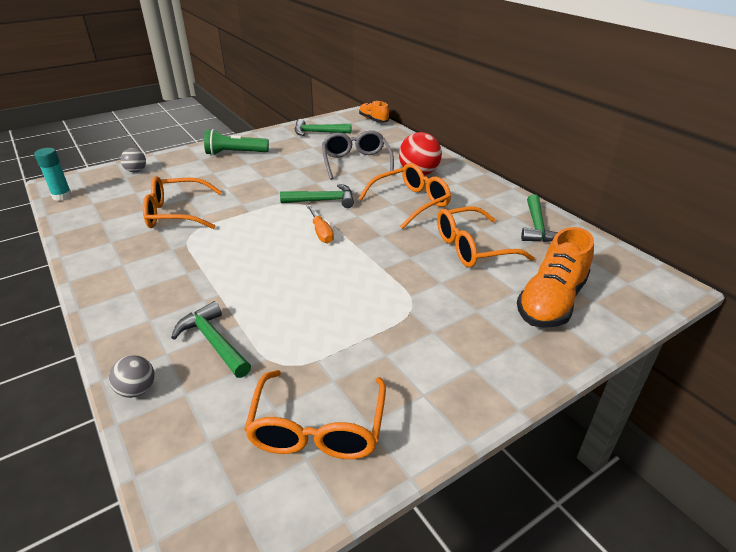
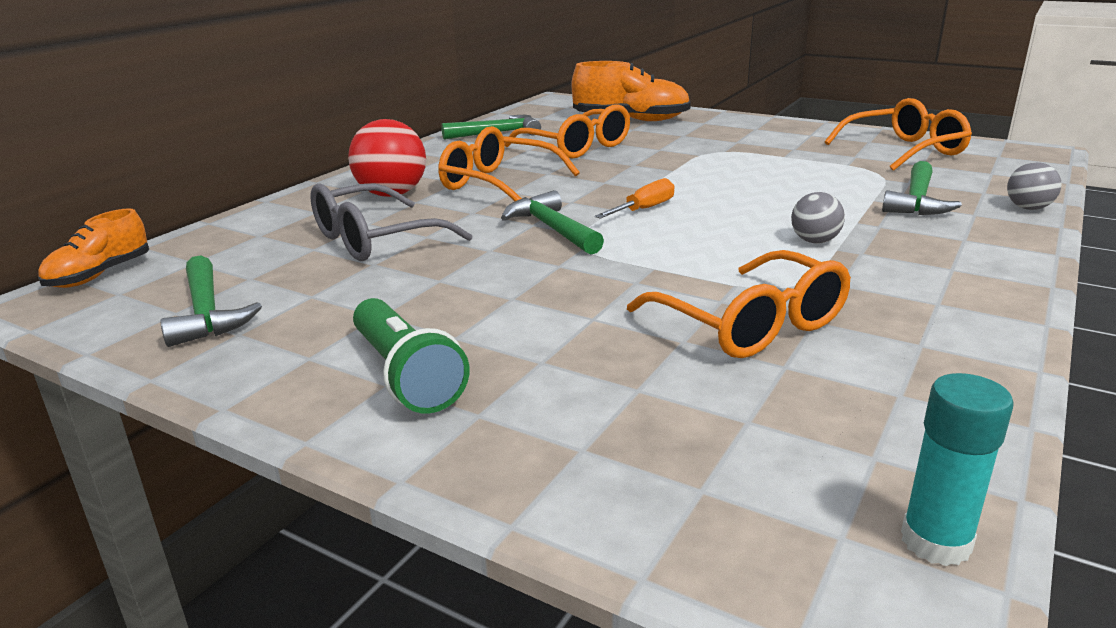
camera: 115 degrees left, 10 degrees down
(136, 171) = (649, 490): grey ball -> grey ball (814, 241)

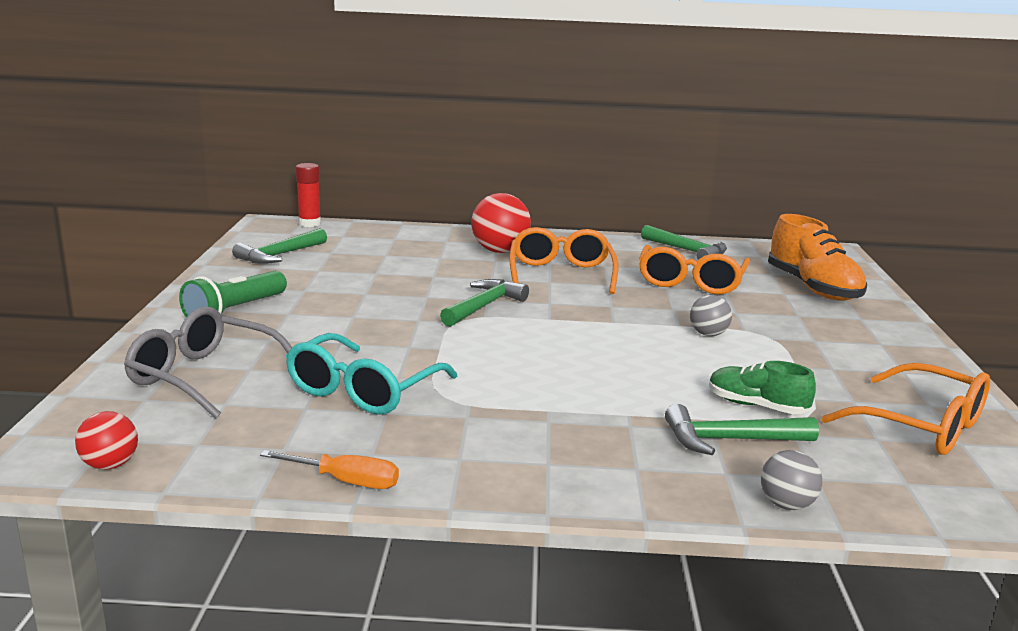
camera: 60 degrees right, 5 degrees down
(100, 275) = (309, 223): orange shoe -> red glue stick
(374, 240) = (413, 265): grey glasses -> grey glasses (204, 376)
(644, 209) = (561, 328): orange screwdriver -> orange screwdriver (347, 481)
(751, 325) = (362, 391): orange glasses -> turquoise glasses
(814, 241) = (555, 399): grey ball -> grey ball (708, 334)
(855, 181) = (756, 406): none -> green shoe
(935, 542) = (110, 465): turquoise glue stick -> red ball

